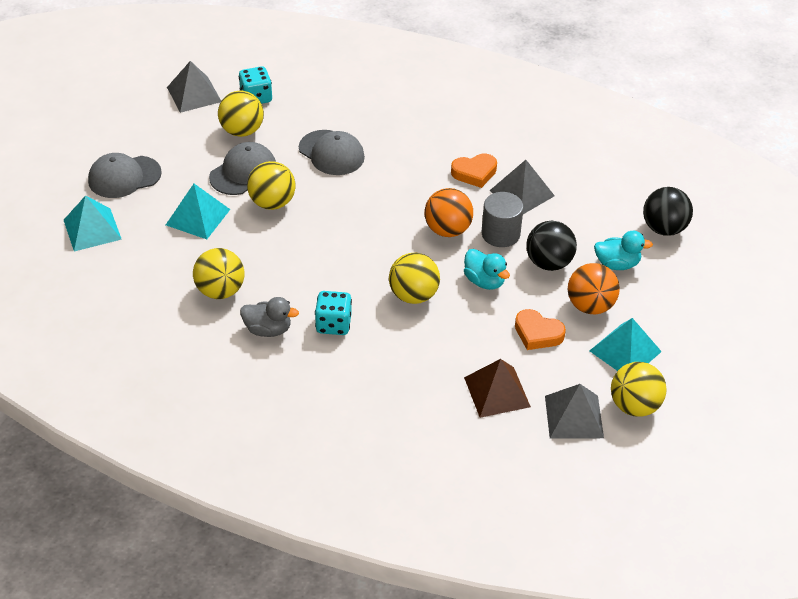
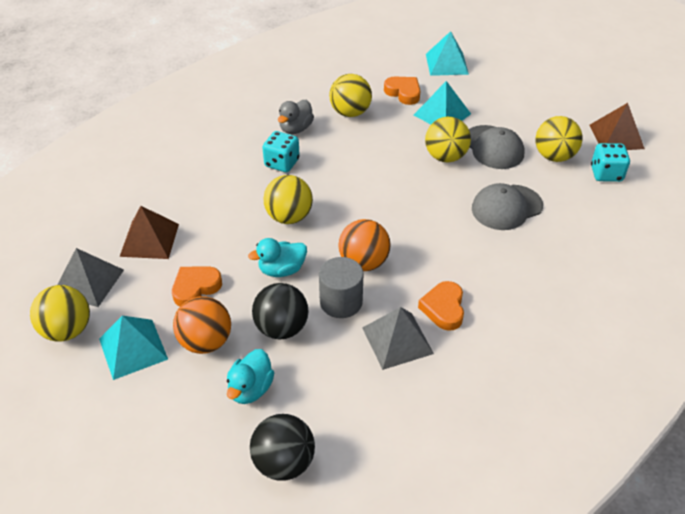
camera: 110 degrees right, 0 degrees up
(124, 177) = (505, 85): grey cap -> none
(165, 255) = (403, 93): none -> orange heart
(194, 94) = (616, 136): grey pyramid -> brown pyramid

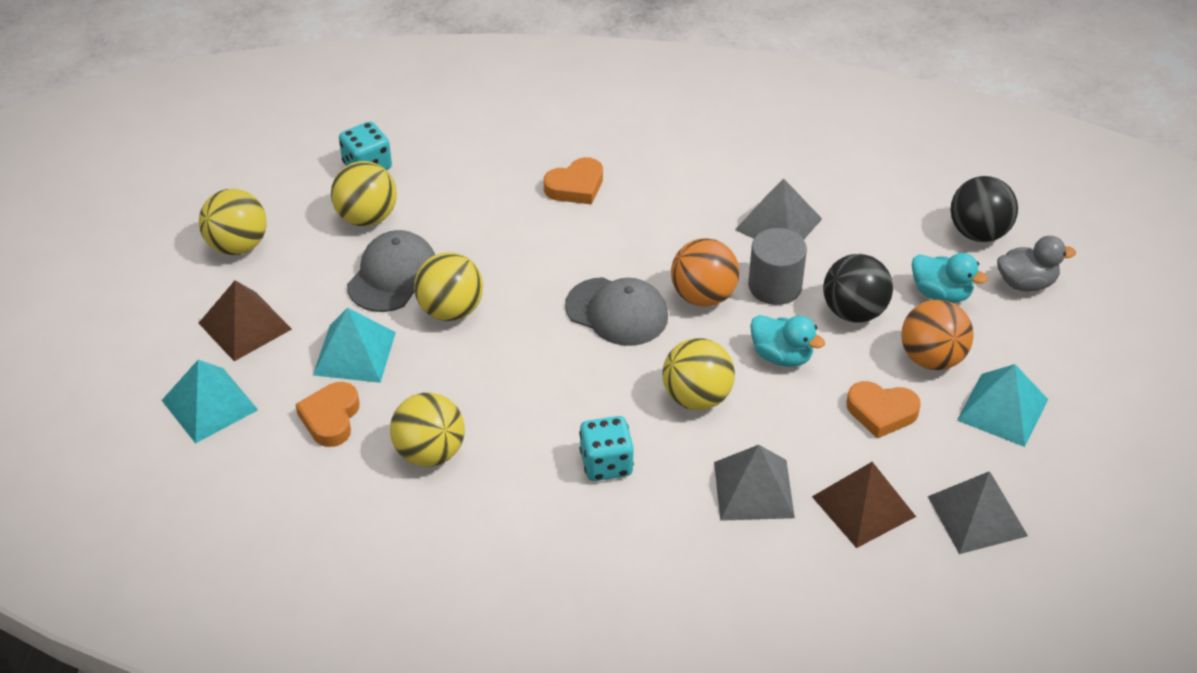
camera: 125 degrees left, 0 degrees up
(67, 330) = (1047, 482): yellow ball -> yellow ball (237, 245)
(208, 205) = (753, 489): none -> grey pyramid
(250, 389) = (941, 293): turquoise duck -> turquoise duck turned 45 degrees clockwise
(296, 129) = (519, 493): grey duck -> grey duck (1026, 283)
(443, 308) = (705, 210): orange heart -> orange heart (575, 186)
(506, 207) = (503, 223): grey cap -> grey cap (617, 312)
(616, 136) = (278, 179): brown pyramid -> brown pyramid (245, 326)

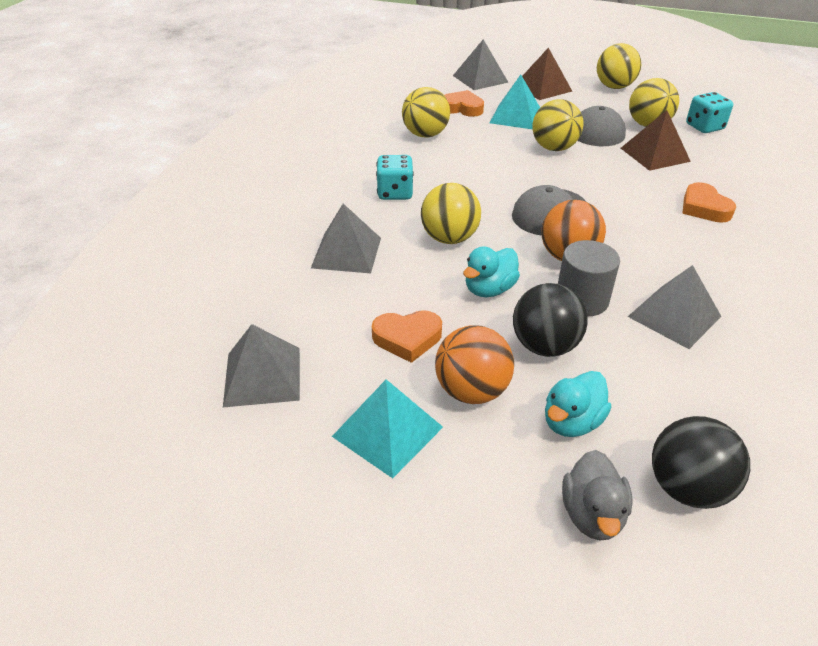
camera: 100 degrees right, 5 degrees down
(209, 405) = (480, 79): turquoise pyramid -> grey pyramid
(863, 506) = (305, 306): brown pyramid -> brown pyramid (655, 154)
(881, 412) = (407, 338): orange heart -> orange heart turned 120 degrees counterclockwise

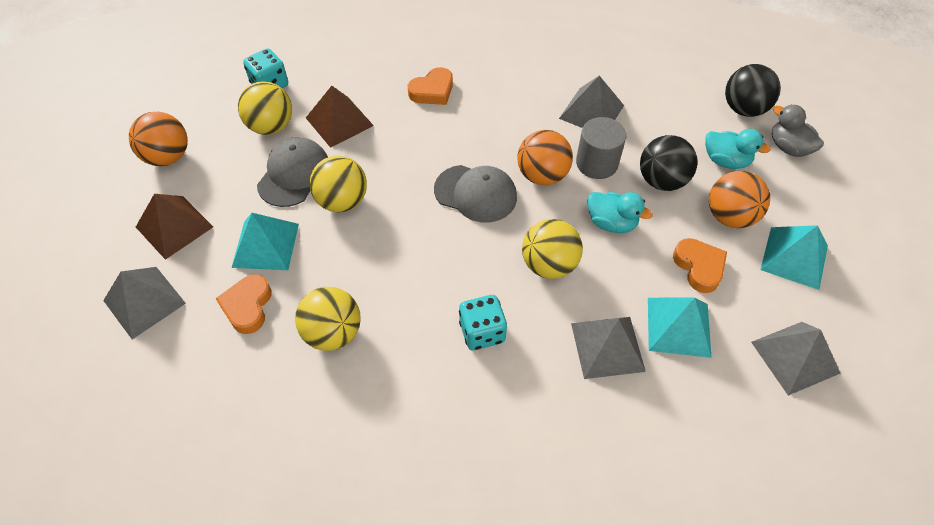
camera: 105 degrees left, 15 degrees up
(343, 301) = (678, 327): none -> turquoise pyramid
(592, 514) = (788, 147): grey duck -> grey duck turned 120 degrees counterclockwise
(614, 87) = (168, 157): yellow ball -> orange ball

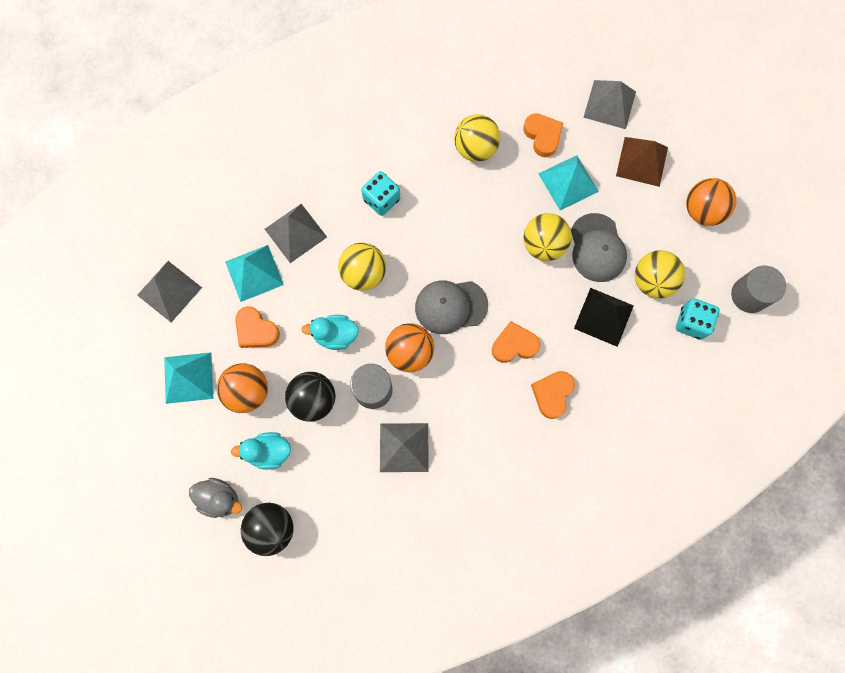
camera: 150 degrees right, 20 degrees up
(202, 81) = (749, 295): none -> grey cylinder
(339, 121) = (603, 317): brown pyramid -> black pyramid
(438, 137) = (514, 345): none -> orange heart

